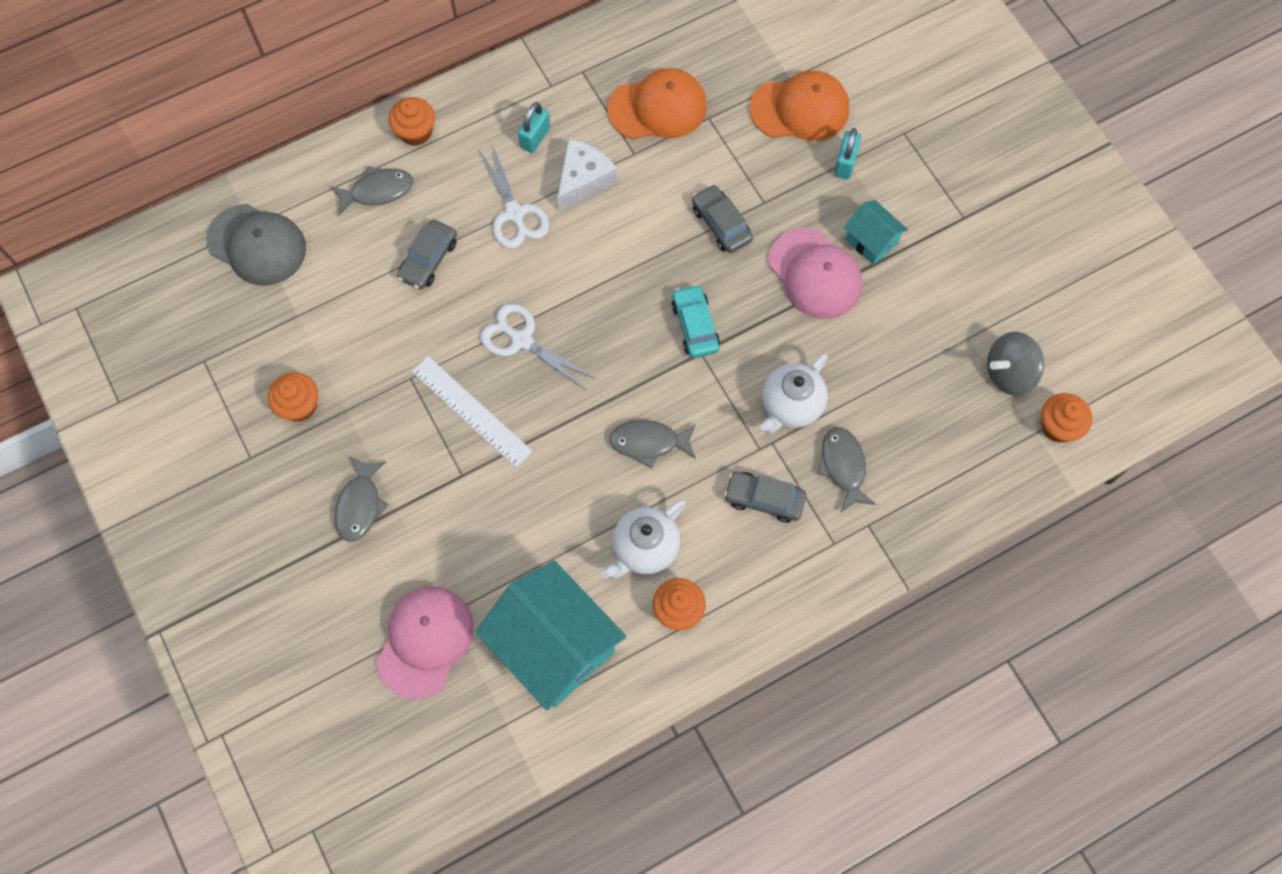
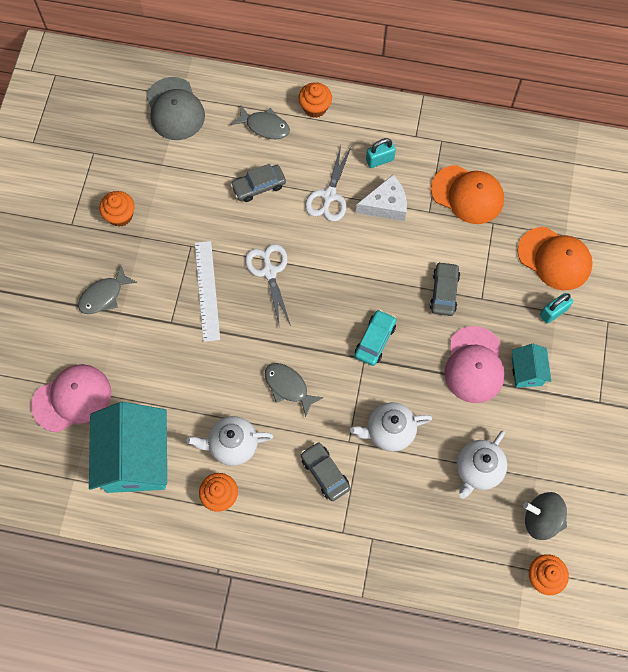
camera: 40 degrees right, 0 degrees up
(843, 466) = (388, 492): grey fish -> none
(909, 374) = (478, 470): none -> white teapot

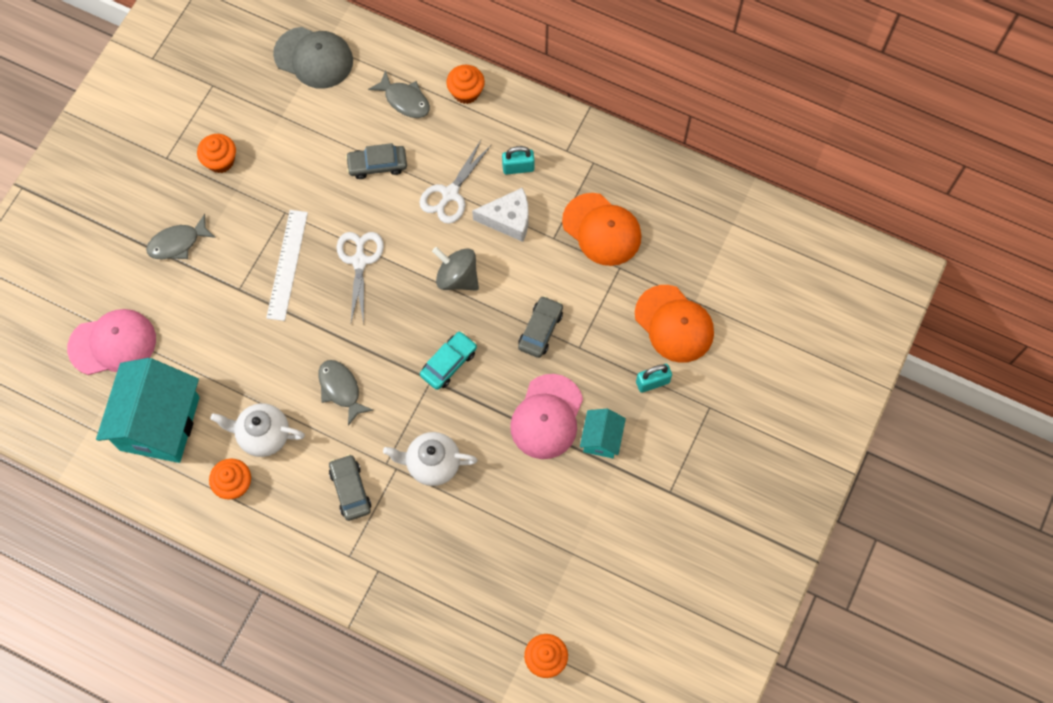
camera: 15 degrees right, 0 degrees up
(175, 109) = (314, 58): grey cap -> grey cap turned 60 degrees counterclockwise
(478, 470) = (513, 529): white teapot -> none
(541, 519) = (564, 598): grey spinning top -> grey spinning top (457, 277)

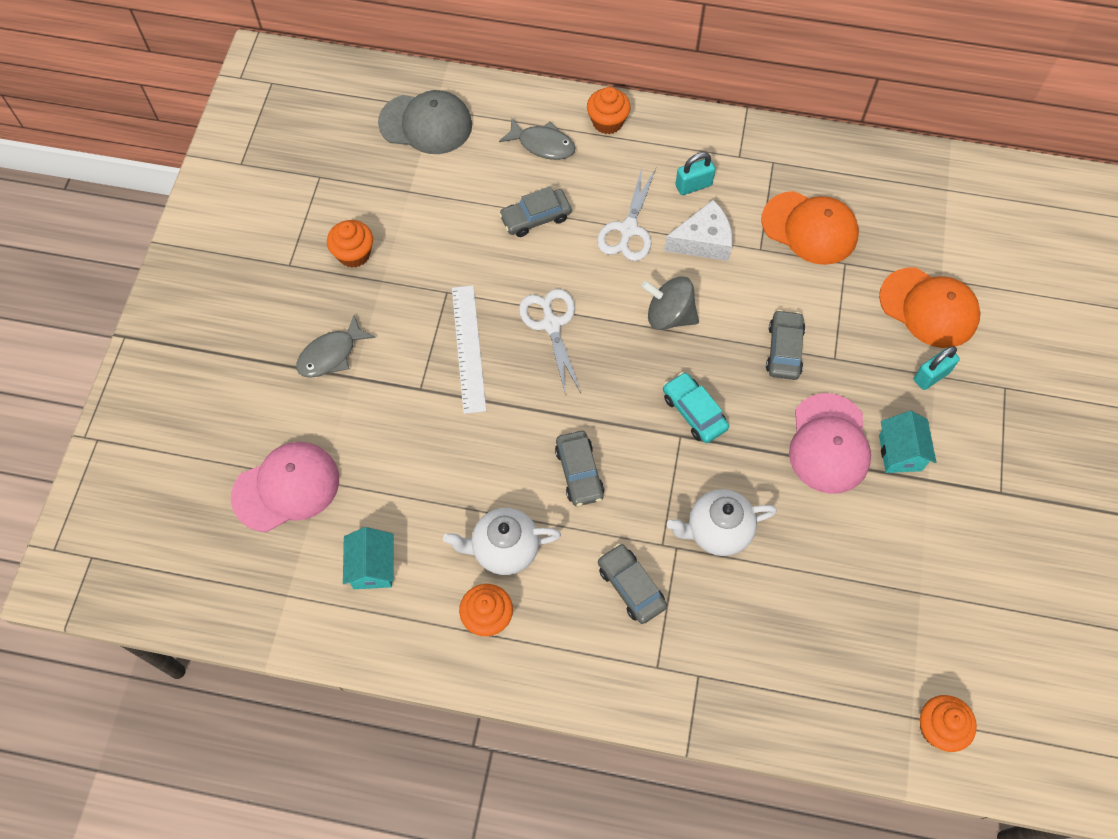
camera: 15 degrees left, 5 degrees down
(160, 423) = (373, 567): turquoise house -> turquoise house, size x0.48
(341, 389) = (579, 472): grey fish -> grey car
(449, 363) = (694, 412): turquoise car -> turquoise car turned 60 degrees counterclockwise

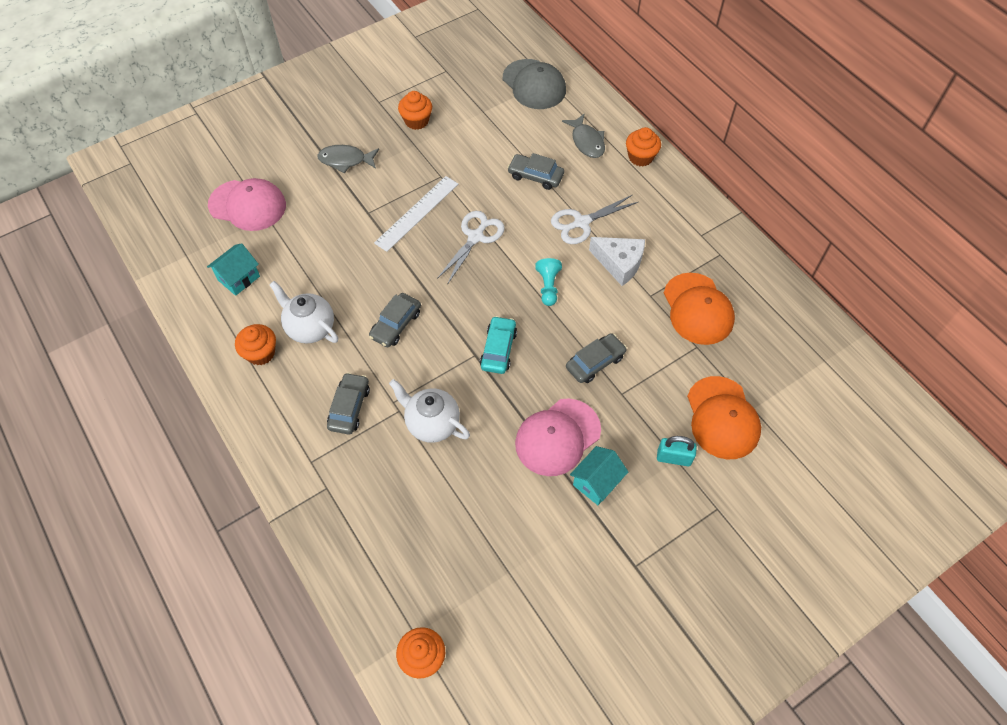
camera: 45 degrees right, 5 degrees down
(669, 316) = (548, 287): grey spinning top -> turquoise pawn
(693, 185) = (651, 229): turquoise padlock -> none

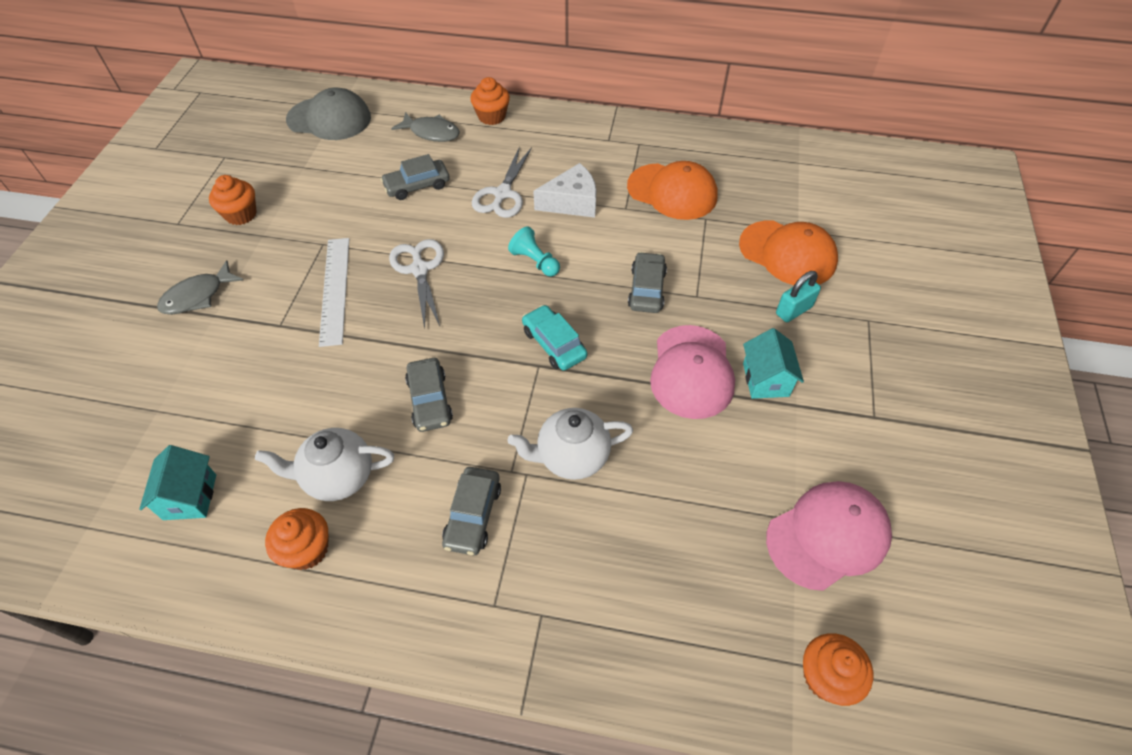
camera: 45 degrees left, 5 degrees down
(247, 205) = (118, 417): pink cap -> pink cap (828, 536)
(349, 407) = (473, 515): grey car -> grey car turned 135 degrees counterclockwise

